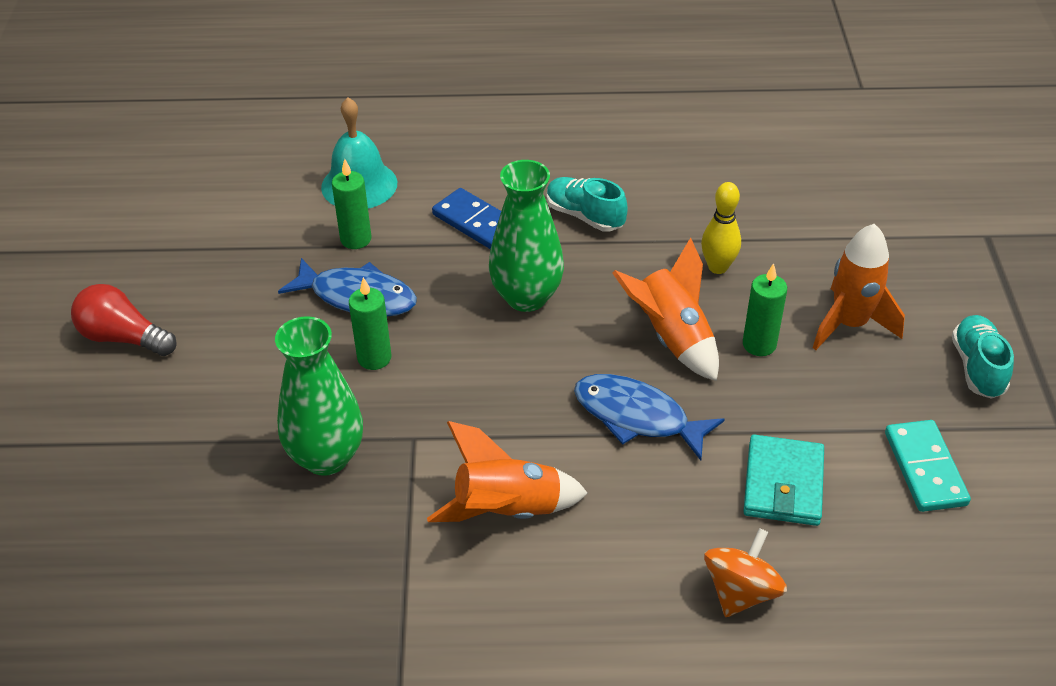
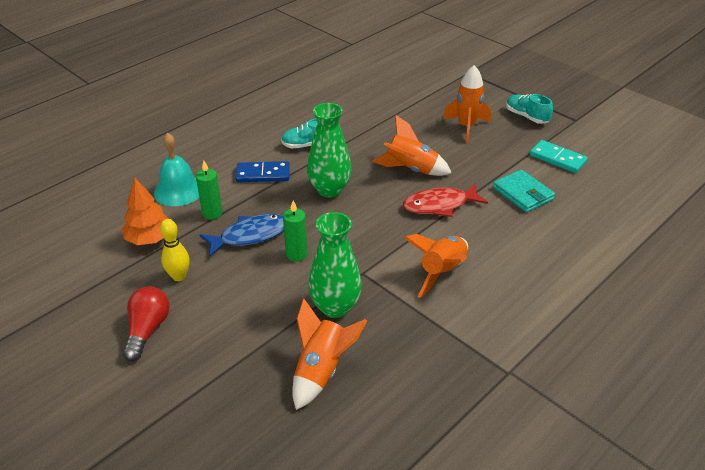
camera: 45 degrees left, 5 degrees down
(123, 338) = (147, 330): red light bulb -> red light bulb turned 120 degrees clockwise
(213, 521) = (321, 370): none -> orange rocket
(256, 228) = (149, 238): none -> orange tree
(637, 417) = (439, 205): blue fish -> red fish
(718, 267) = (391, 134): yellow bowling pin -> yellow bowling pin (179, 276)
(741, 592) = (562, 238): orange spinning top -> none
(759, 344) = (446, 152): green candle -> none

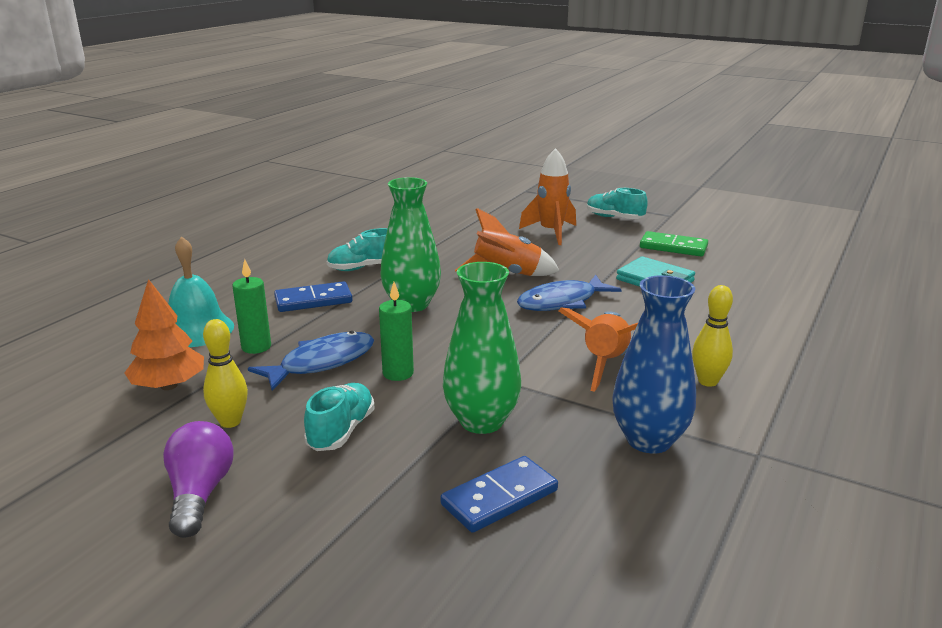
camera: 15 degrees left, 15 degrees down
(147, 330) = (199, 494): red light bulb -> purple light bulb
(244, 297) = (341, 431): none -> turquoise shoe
(321, 370) = (500, 498): orange rocket -> blue domino
(439, 205) = (562, 302): red fish -> blue fish
(439, 345) = (649, 440): none -> blue vase
(508, 302) = (708, 381): none -> yellow bowling pin
(557, 158) = (673, 247): turquoise domino -> green domino

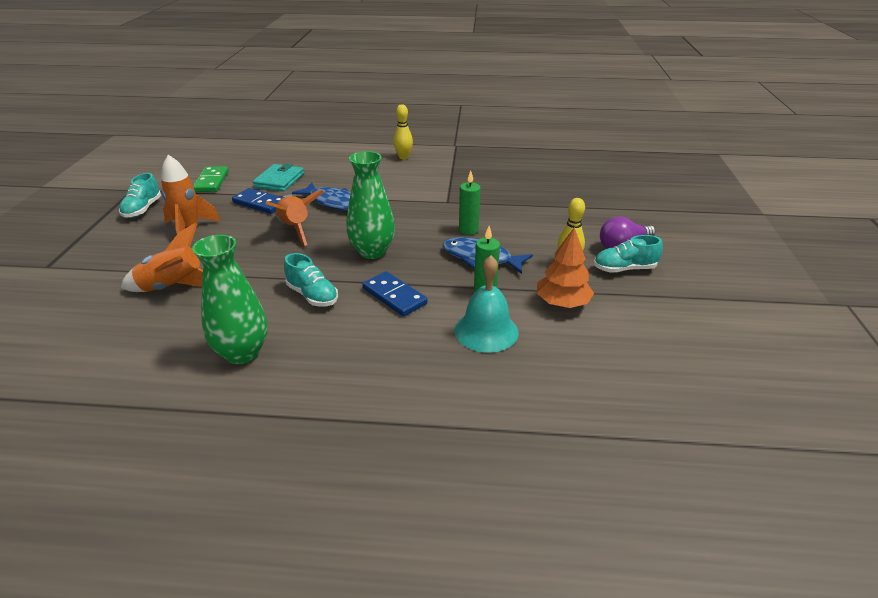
camera: 115 degrees left, 10 degrees up
(341, 431) = (537, 229): turquoise shoe -> turquoise shoe (624, 269)
(481, 421) = (490, 198): green vase -> green vase (242, 353)
(500, 498) = (539, 183): blue domino -> blue domino (260, 203)
(604, 364) = (406, 180): orange rocket -> orange rocket (173, 288)
(649, 440) = (466, 163): blue vase -> none

